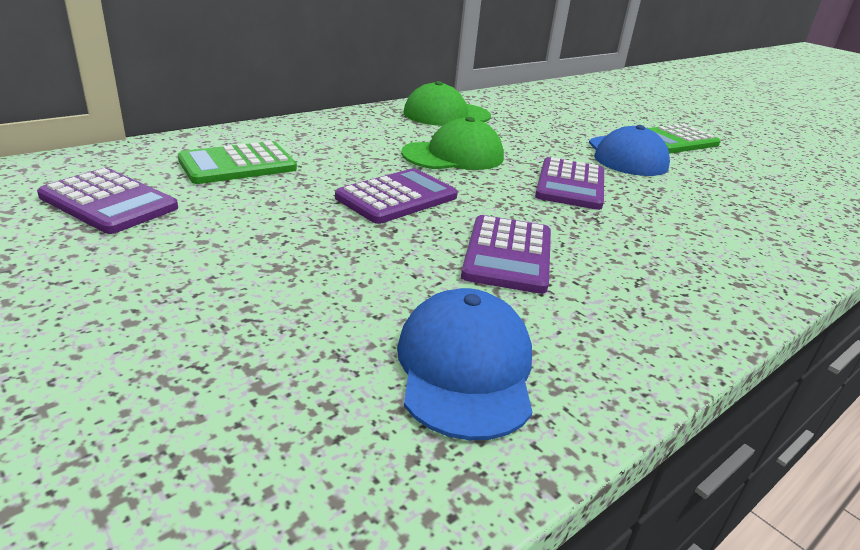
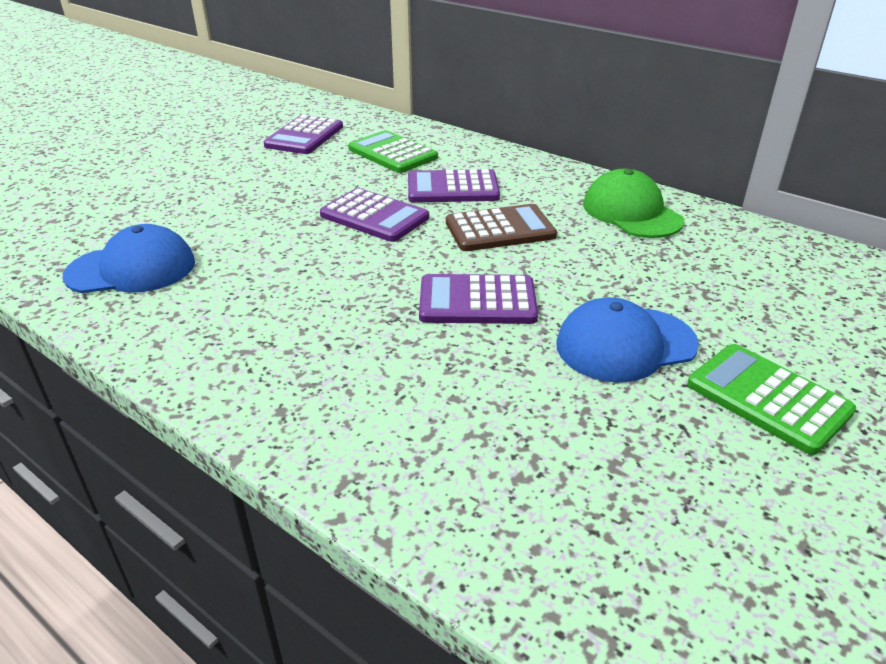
camera: 80 degrees right, 5 degrees up
(453, 155) = (500, 229): green cap -> brown calculator
(508, 255) = (290, 274): purple calculator -> purple calculator (452, 188)

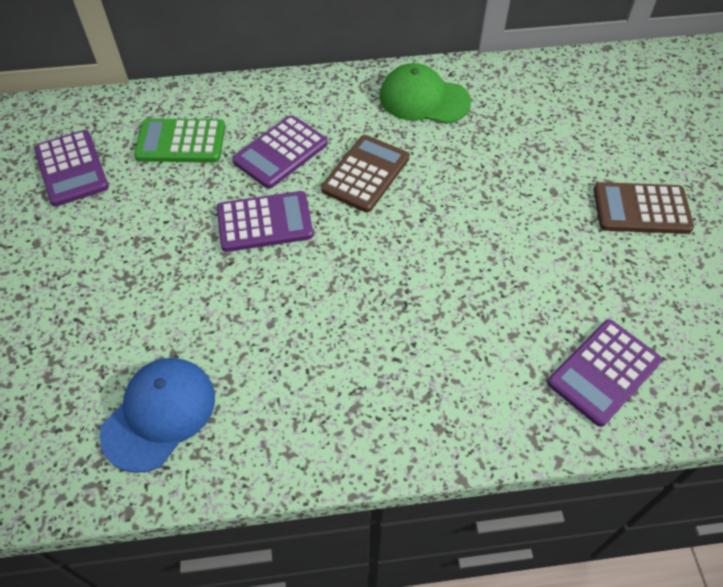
camera: 45 degrees left, 20 degrees up
(477, 301) = (432, 251): purple calculator -> purple calculator (603, 372)
(625, 344) = (545, 222): blue cap -> none
(768, 398) = (641, 209): green calculator -> brown calculator

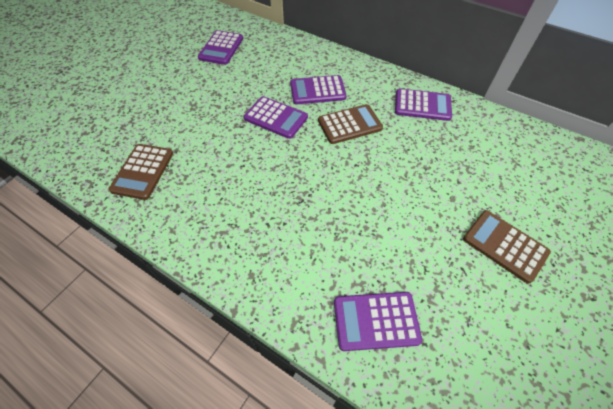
camera: 40 degrees right, 0 degrees up
(159, 414) = (143, 171): blue cap -> brown calculator
(181, 142) = (277, 61): green calculator -> none
(424, 99) = (422, 105): green cap -> purple calculator

